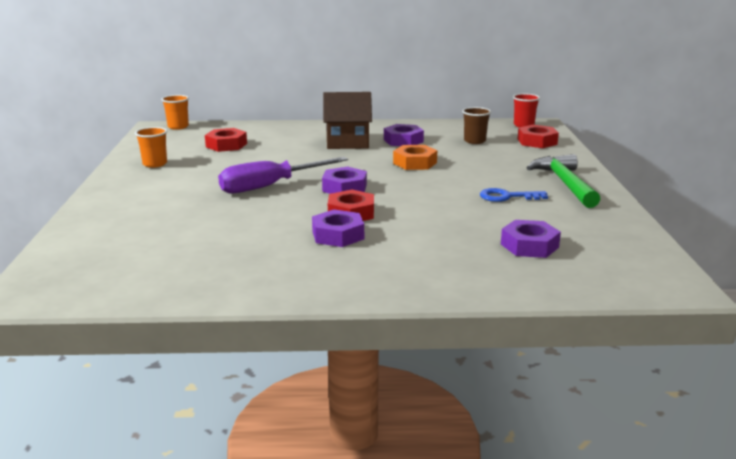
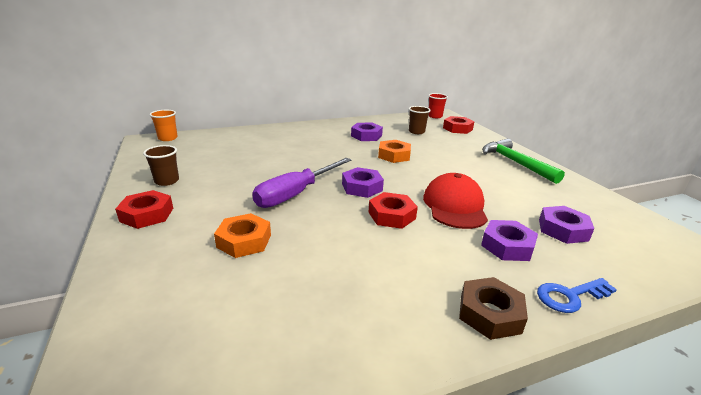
camera: 20 degrees left, 5 degrees up
(155, 164) = (167, 181): orange cup -> brown cup
(193, 214) = (244, 241): none -> orange nut
(226, 145) = (224, 153): red nut -> red nut (147, 214)
(338, 235) = (403, 245): purple nut -> purple nut (507, 246)
(347, 143) = (326, 141): brown house -> none
(364, 286) = (490, 314): none -> brown nut
(430, 213) = (454, 206): none -> red cap
(507, 197) = (492, 180): blue key -> blue key (570, 296)

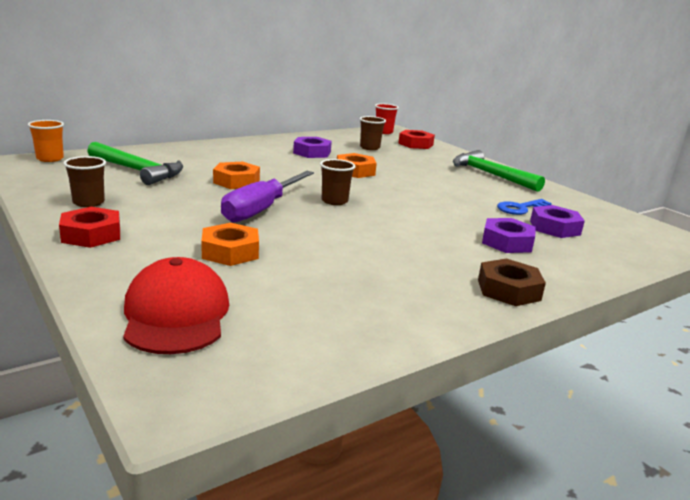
camera: 15 degrees left, 5 degrees down
(222, 151) = (137, 171): none -> green hammer
(291, 163) = (236, 181): none -> orange nut
(362, 187) = (334, 201): purple nut -> brown cup
(392, 215) = (381, 224): red nut -> none
(454, 206) = (442, 213): red cap -> red cap (176, 314)
(570, 296) = (574, 274): blue key -> blue key (520, 208)

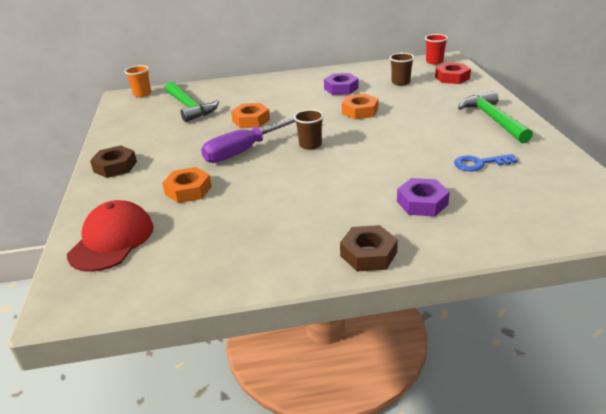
camera: 30 degrees right, 10 degrees up
(88, 202) = (135, 137): brown cup -> none
(91, 234) = (115, 166): red nut -> brown nut
(554, 228) = (491, 190): purple nut -> none

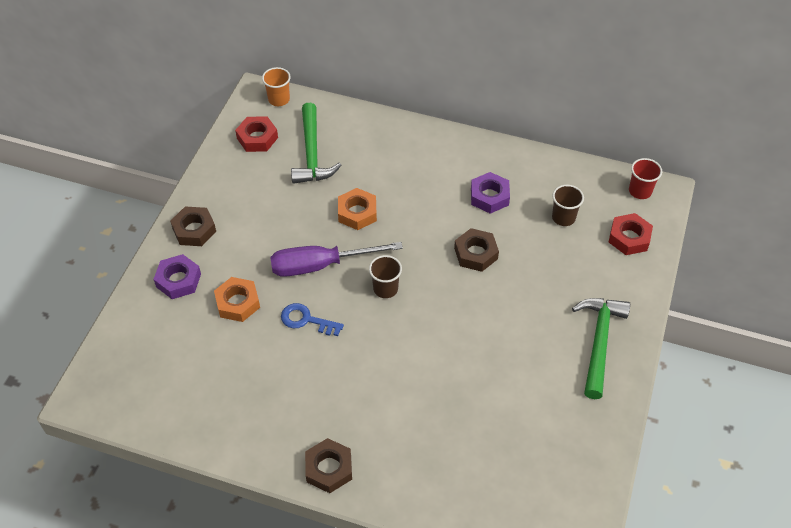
camera: 25 degrees right, 20 degrees up
(112, 240) = (147, 340): red cap -> none
(138, 112) = (257, 138): none -> red nut
(360, 111) = (476, 253): orange nut -> brown nut
(422, 203) = (420, 431): purple nut -> purple nut (178, 280)
(479, 164) = (519, 406): blue key -> blue key (306, 320)

